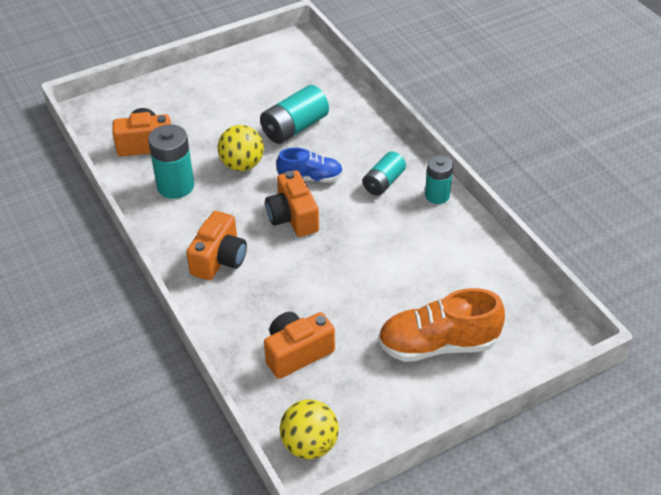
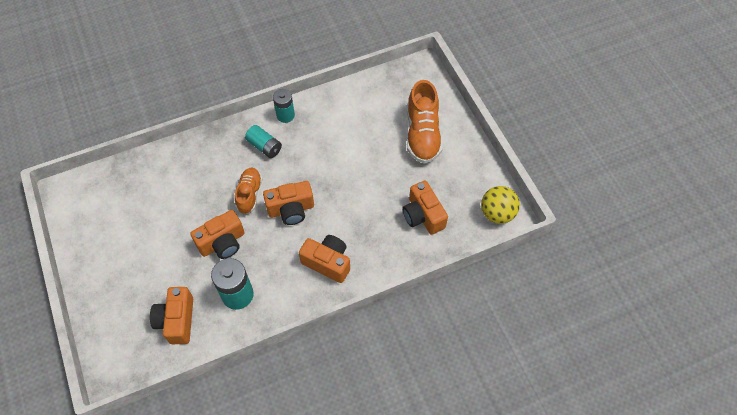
camera: 85 degrees left, 15 degrees up
(242, 165) = (222, 243): yellow ball -> orange camera
(294, 128) = (185, 201): turquoise battery -> none
(311, 178) = (249, 194): blue shoe -> orange shoe

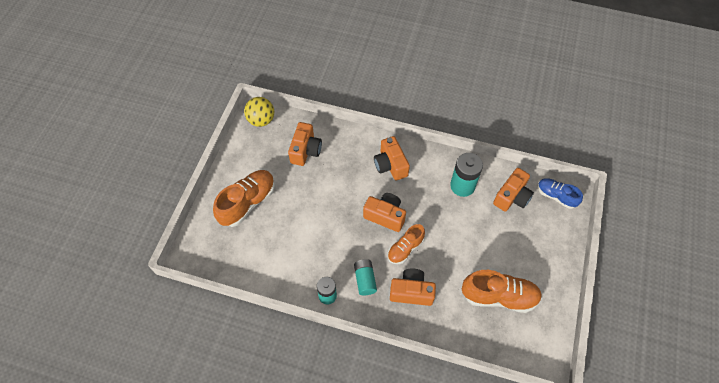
camera: 140 degrees left, 0 degrees up
(128, 357) = (556, 196): none -> blue shoe
(135, 213) = (499, 296): none -> orange shoe
(222, 243) = (449, 227): orange camera -> orange camera (411, 292)

